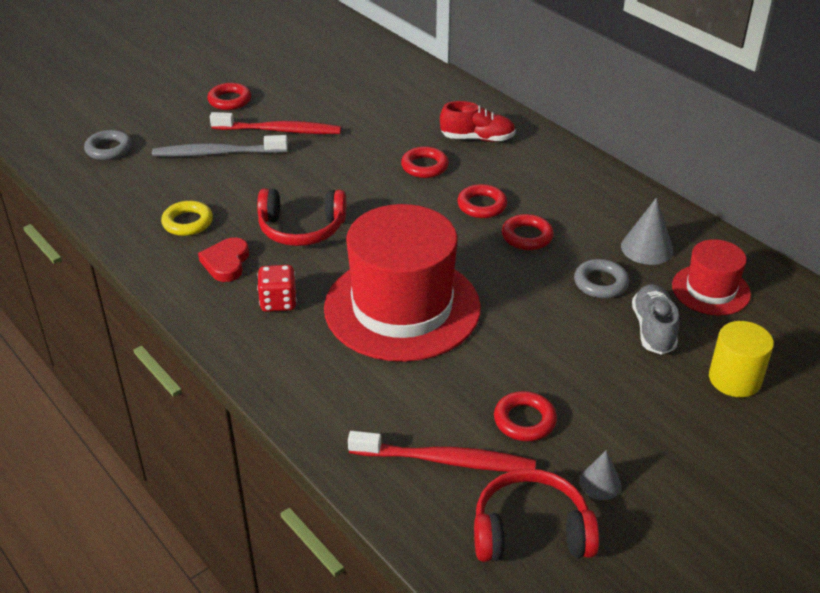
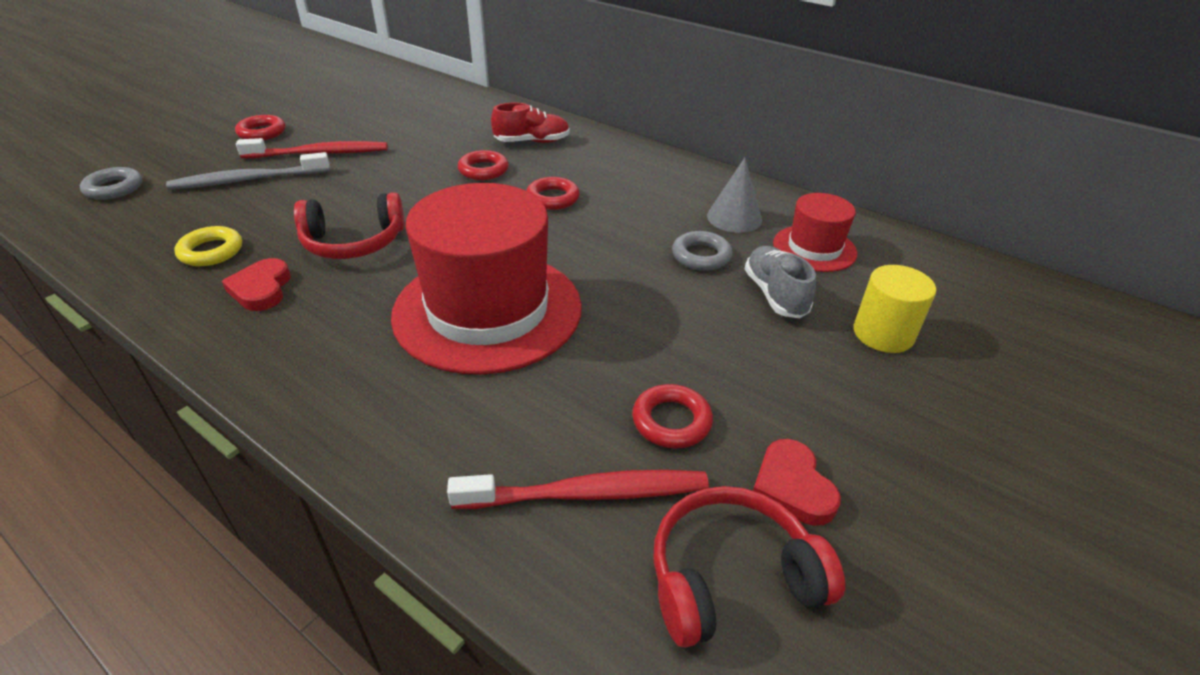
camera: 15 degrees left, 0 degrees up
(278, 302) = (332, 325): red dice -> none
(527, 236) = (608, 221): red ring -> none
(600, 483) = (792, 486): grey cone -> red heart

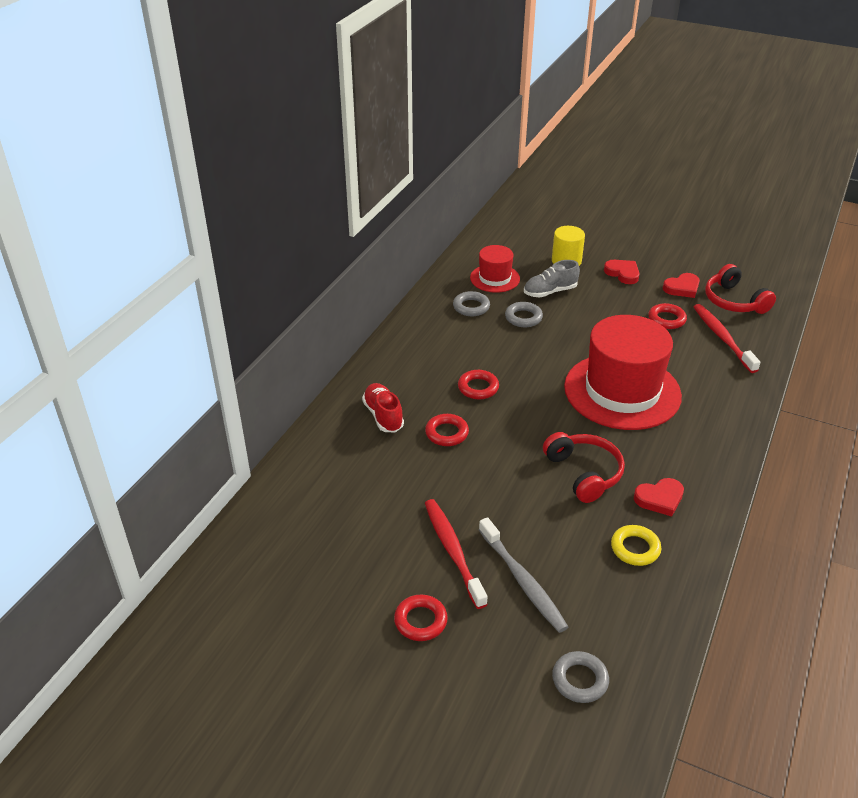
camera: 100 degrees left, 0 degrees up
(734, 218) = (471, 307): grey cone -> grey ring
(847, 401) = (622, 273): none -> red heart

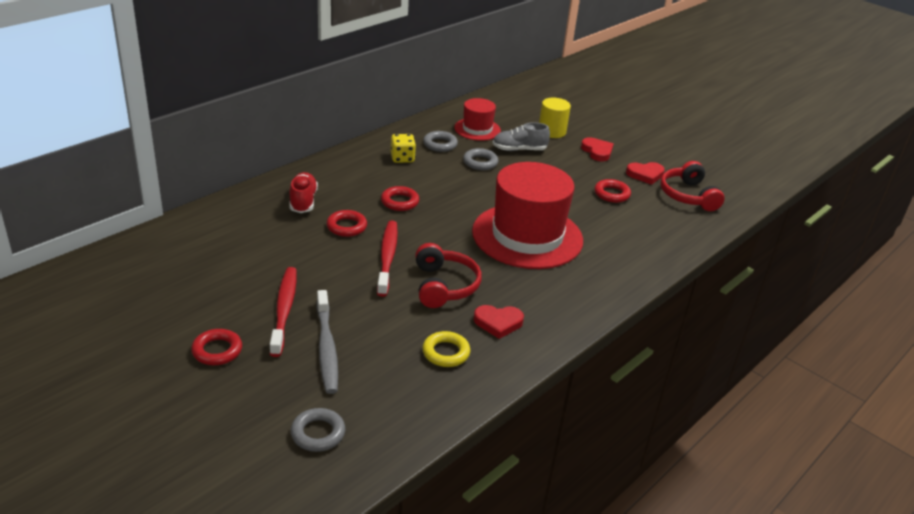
camera: 15 degrees right, 5 degrees down
(446, 334) = (402, 158): none -> yellow dice
(722, 338) = (654, 220): red toothbrush -> red toothbrush (387, 258)

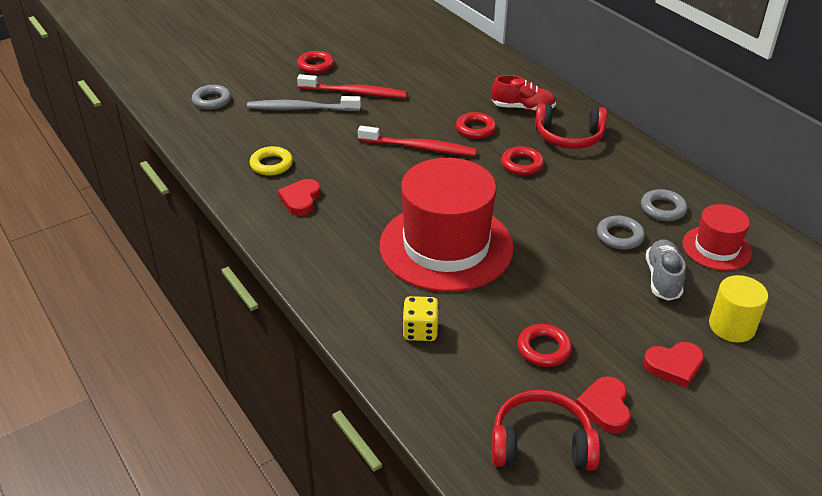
camera: 105 degrees right, 5 degrees up
(402, 158) = (620, 176): yellow dice -> yellow dice (420, 331)
(444, 286) = (366, 175): red headphones -> red headphones (569, 137)

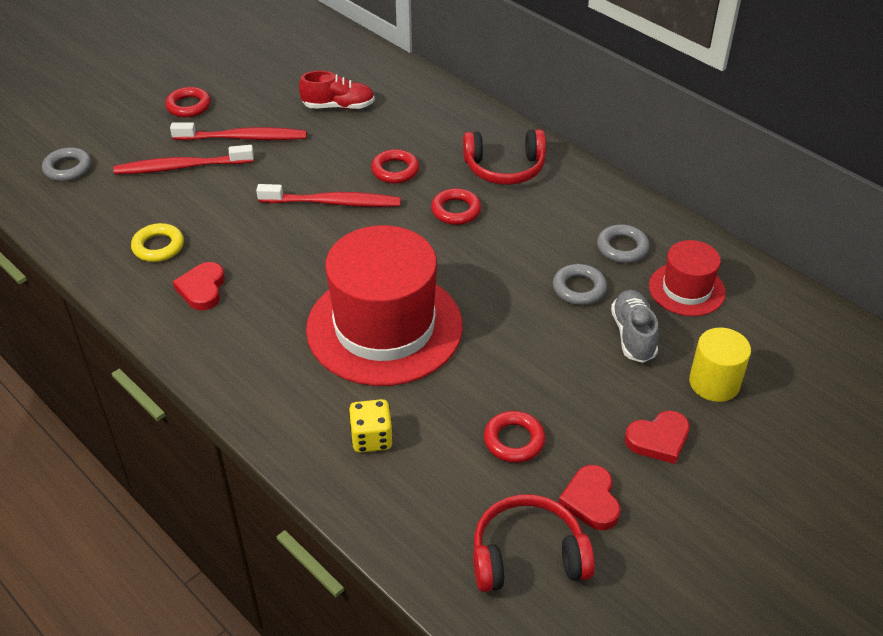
camera: 10 degrees left, 5 degrees up
(301, 109) = (182, 167): grey toothbrush -> red toothbrush
(523, 108) = (446, 136): red shoe -> red shoe (338, 106)

